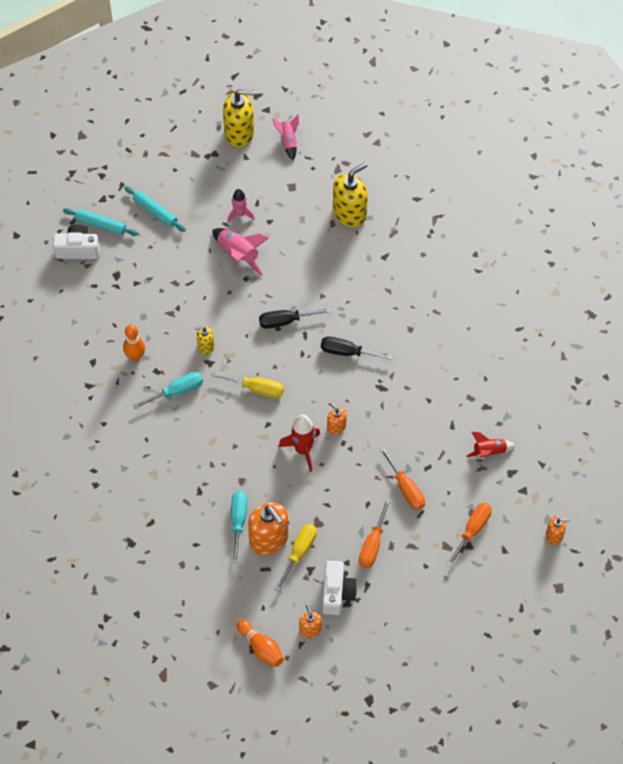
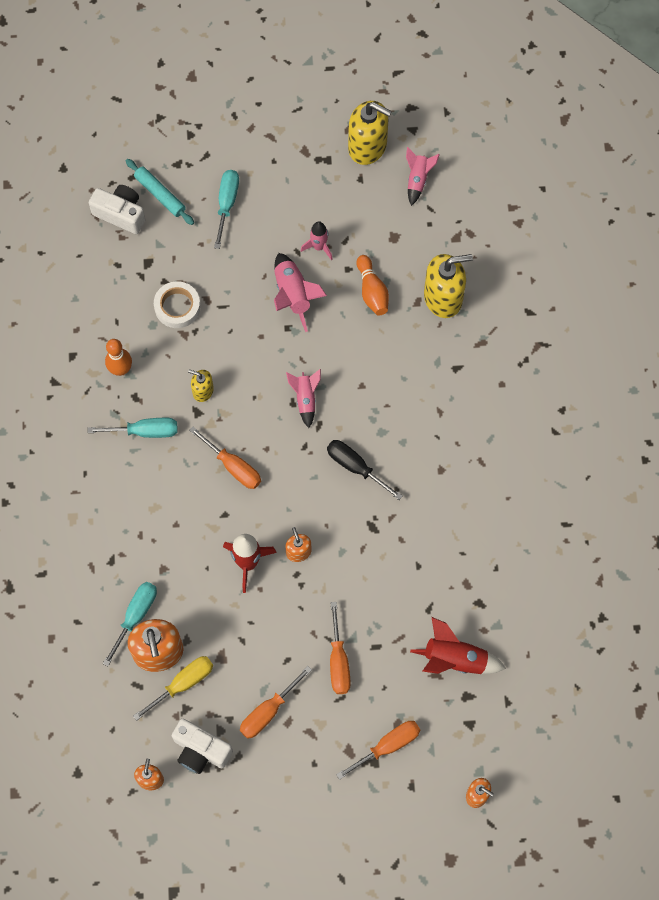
camera: 25 degrees right, 10 degrees up
(155, 212) = (227, 204): turquoise rolling pin -> turquoise screwdriver
(155, 296) = (177, 307): none -> white tape
(256, 389) = (233, 467): yellow screwdriver -> orange screwdriver
(261, 648) = (87, 775): orange bowling pin -> orange bowling pin (372, 291)
(285, 321) = (305, 399): black screwdriver -> pink rocket
(337, 593) = (201, 750): white camera -> white camera turned 90 degrees clockwise
(489, 452) = (455, 659): red rocket -> red rocket, size x1.52

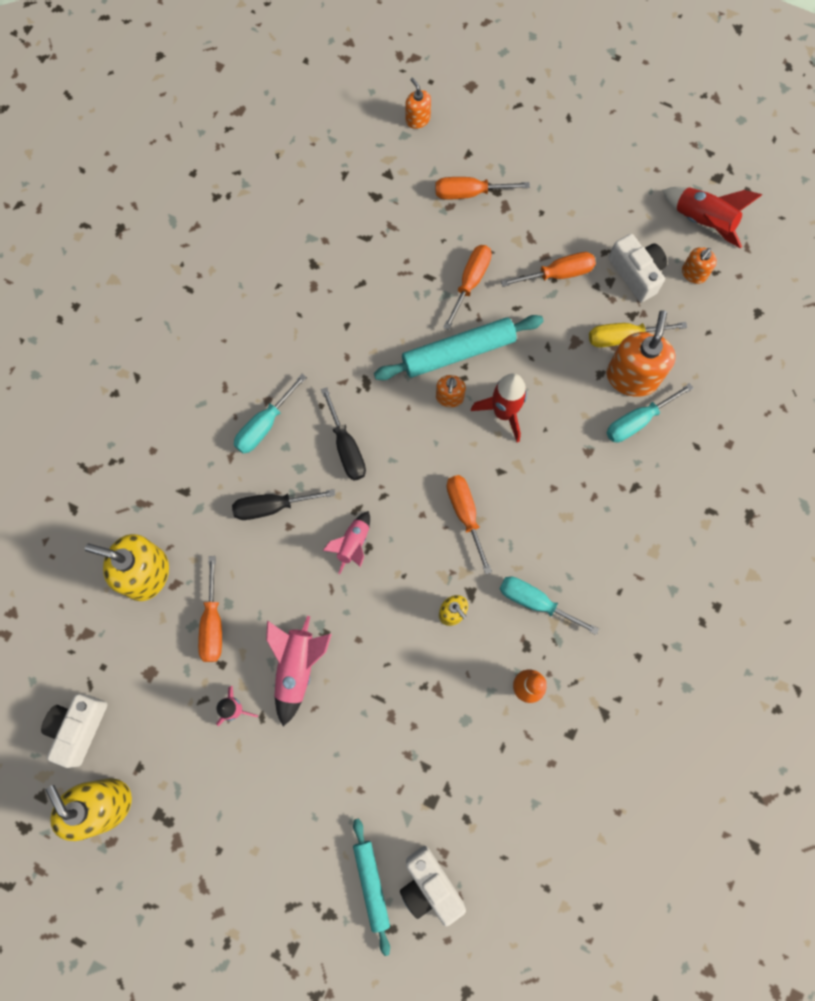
camera: 150 degrees left, 5 degrees up
(177, 307) = (427, 726): white tape -> none
(227, 204) = (303, 825): turquoise screwdriver -> turquoise screwdriver (264, 425)
(313, 593) = (458, 352): none -> turquoise rolling pin
(372, 291) = (213, 623): orange bowling pin -> orange screwdriver
(383, 393) = (272, 506): none -> black screwdriver
(417, 180) = (79, 728): pink rocket -> white camera
(455, 659) = (366, 230): red rocket -> red rocket (702, 221)

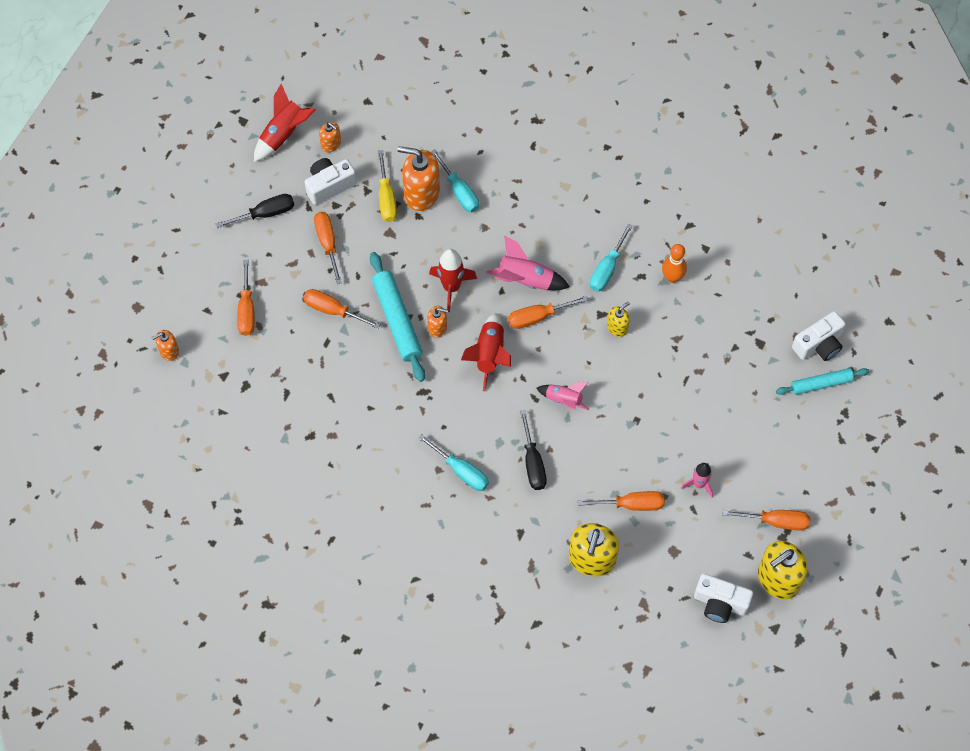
camera: 90 degrees left, 10 degrees down
(180, 807) = (776, 521): none -> orange screwdriver
(297, 667) = (664, 439): pink rocket -> pink rocket (525, 280)
(346, 448) = (481, 406): black screwdriver -> black screwdriver (265, 213)
(413, 457) = (489, 355): none -> red rocket

